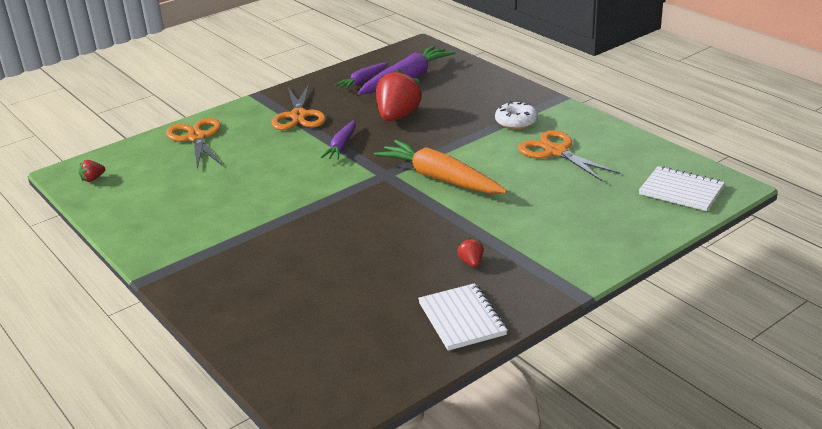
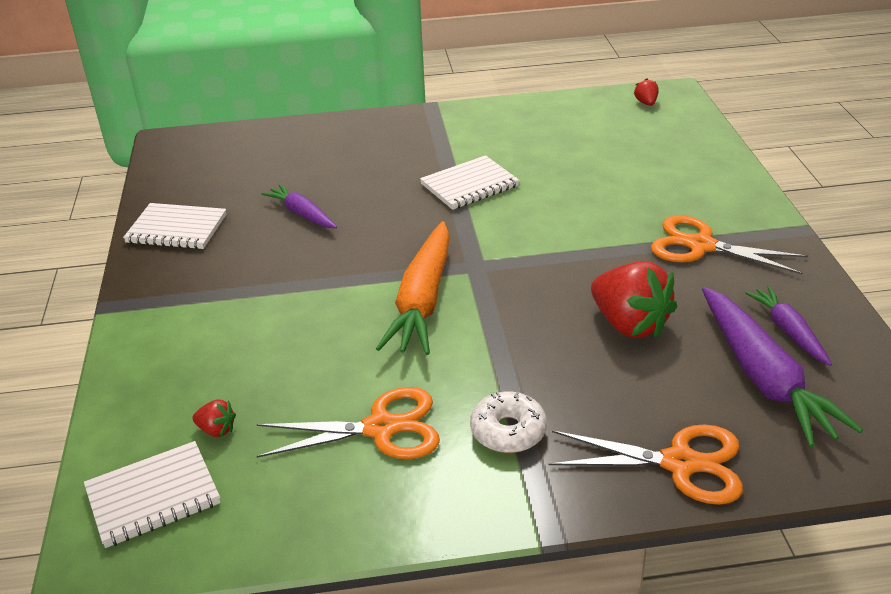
camera: 120 degrees right, 5 degrees up
(196, 138) = (695, 167): orange scissors -> orange scissors (679, 463)
(282, 210) = (469, 185): none -> white notebook
(341, 146) = (580, 255): purple carrot -> purple carrot (302, 214)
(440, 178) = (422, 301): orange carrot -> orange carrot turned 120 degrees clockwise
(471, 262) = (243, 263): red strawberry -> red strawberry (216, 430)

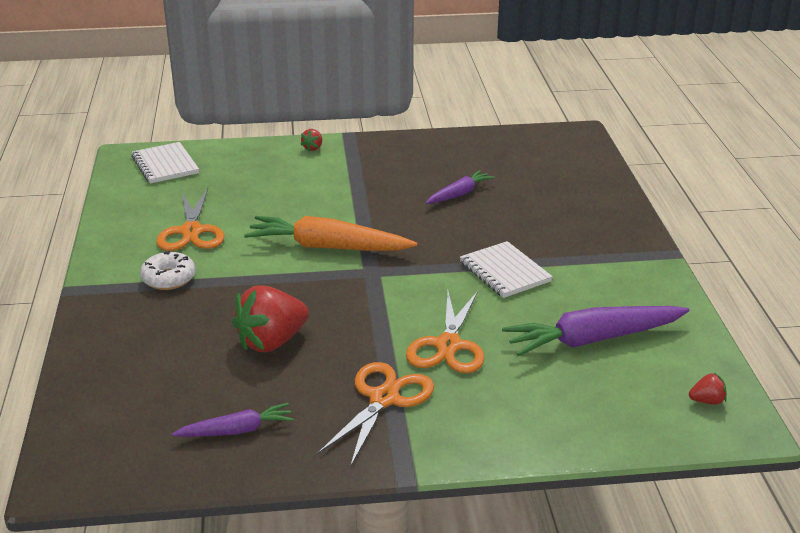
camera: 90 degrees right, 5 degrees down
(176, 229) = (441, 148): white notebook -> none
(216, 430) = (212, 178): red strawberry -> red strawberry (313, 148)
(679, 463) = (106, 347): orange scissors -> orange scissors (448, 345)
(763, 377) = (181, 404): purple carrot -> purple carrot (593, 339)

